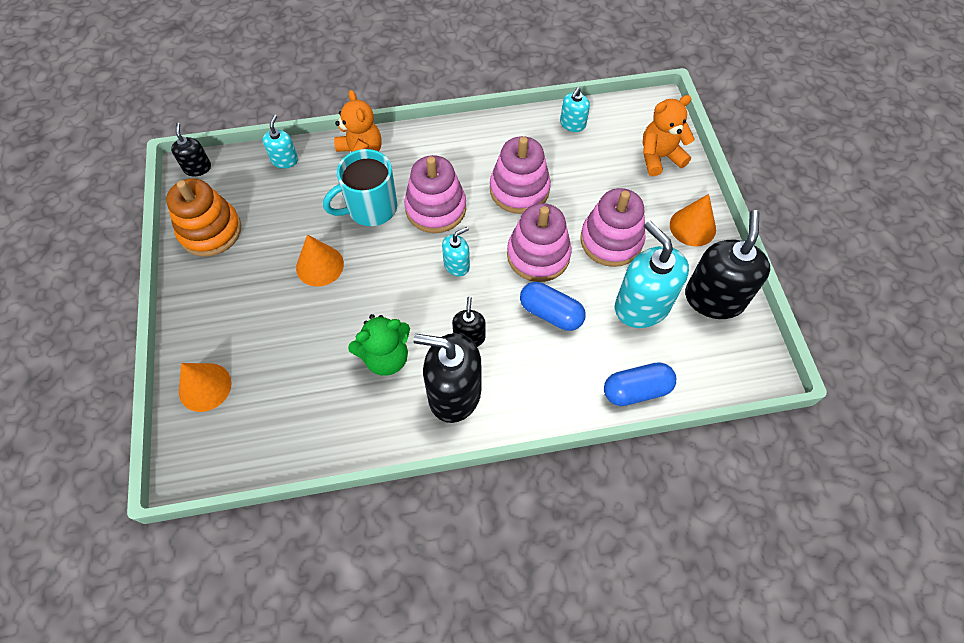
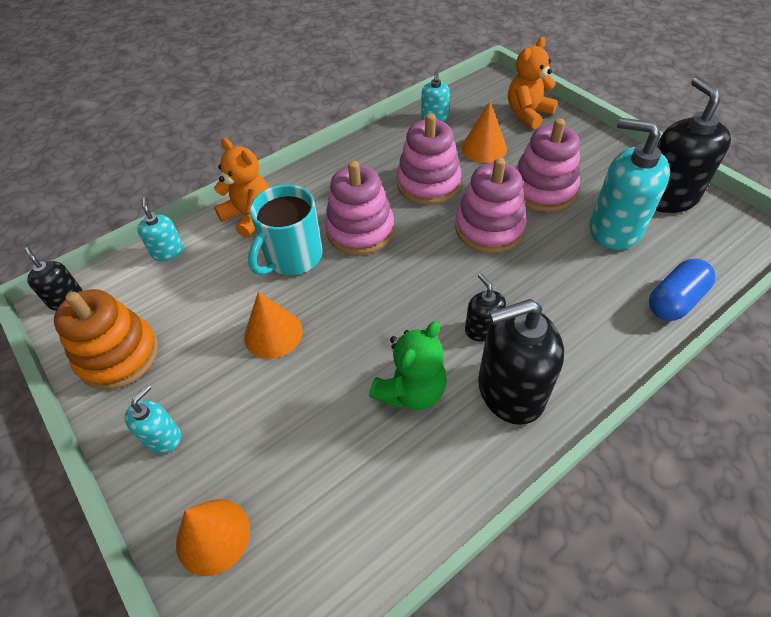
camera: 25 degrees left, 10 degrees down
(456, 265) = (418, 270): turquoise soap dispenser -> turquoise soap dispenser (163, 437)
(550, 313) = (541, 271): blue capsule -> none
(692, 227) = (600, 152): orange cone -> orange cone (484, 148)

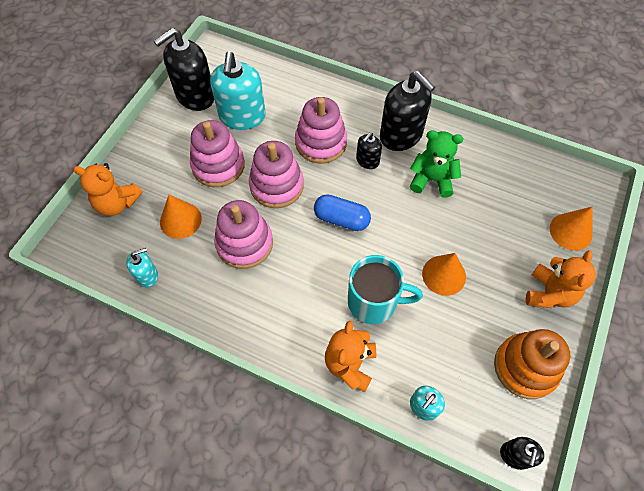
camera: 120 degrees left, 10 degrees up
(163, 437) = (549, 293): turquoise soap dispenser -> orange teddy bear
(360, 230) = (321, 268): pink stacking toy -> pink stacking toy (321, 143)
(674, 300) = (292, 79): blue capsule -> blue capsule (341, 219)

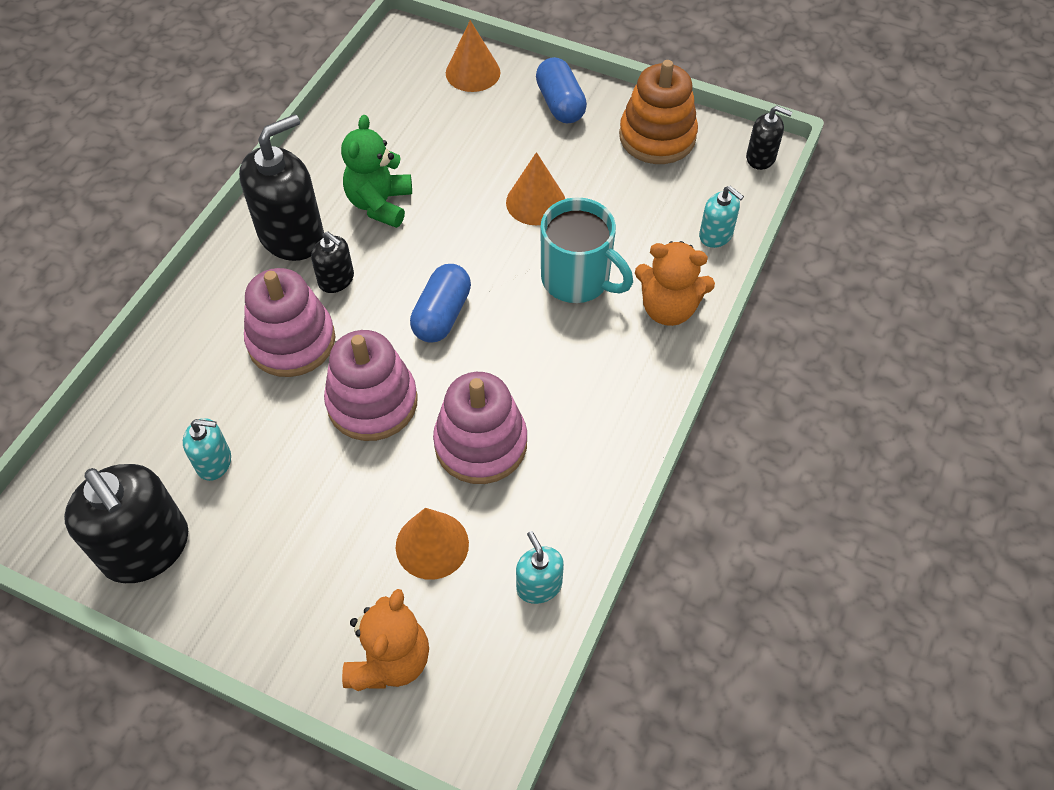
camera: 90 degrees left, 5 degrees down
(218, 165) = (321, 494): pink stacking toy -> none
(242, 116) = (214, 462): turquoise soap dispenser -> turquoise soap dispenser, size x0.51
(374, 302) = (577, 279): turquoise mug -> turquoise mug turned 120 degrees clockwise
(549, 293) = (560, 104): orange teddy bear -> blue capsule

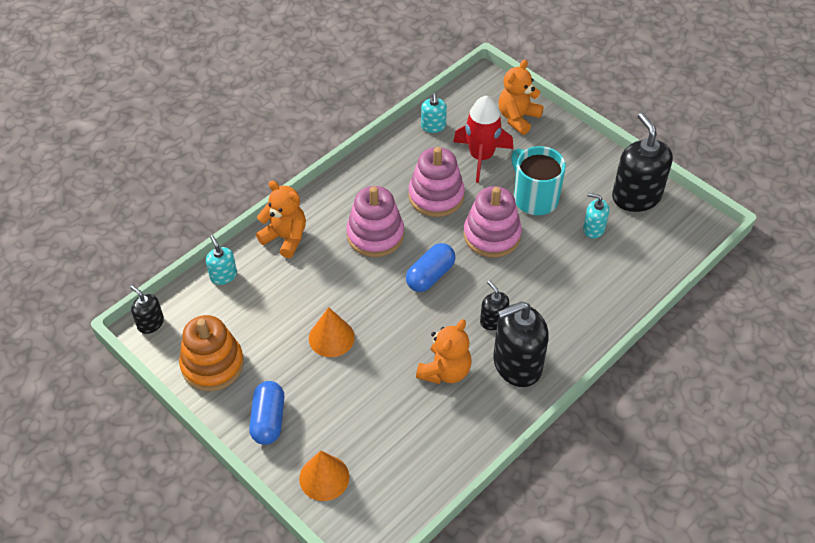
camera: 160 degrees left, 5 degrees down
(291, 341) = (533, 287): pink stacking toy -> pink stacking toy (375, 235)
(380, 204) = (445, 371): green teddy bear -> orange teddy bear
(432, 545) = (481, 157): orange cone -> red rocket
(577, 279) = (332, 273): turquoise mug -> turquoise mug (534, 198)

